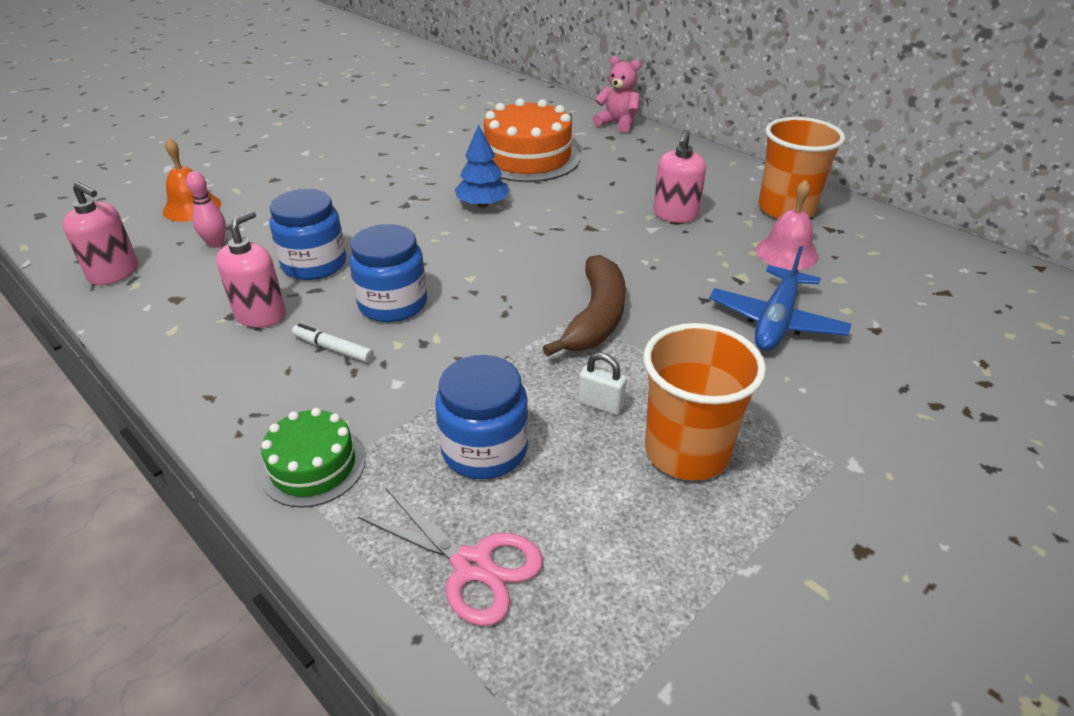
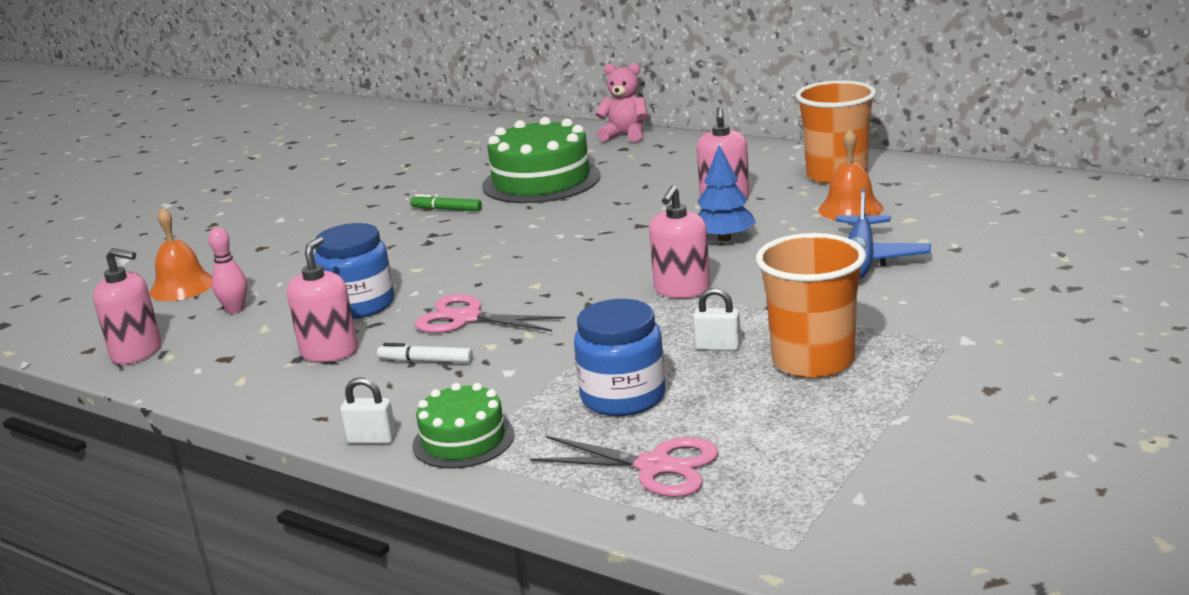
camera: 10 degrees left, 15 degrees down
(235, 440) = (372, 439): none -> white padlock
(393, 304) = (466, 318): blue jar -> pink scissors
(438, 172) = (446, 209): none -> green marker
(482, 204) = (514, 227): blue tree -> blue tree (724, 238)
(528, 158) = (541, 181): orange cake -> green cake
(595, 317) = (682, 290): brown banana -> pink soap dispenser
(787, 253) = (850, 209): pink bell -> orange bell

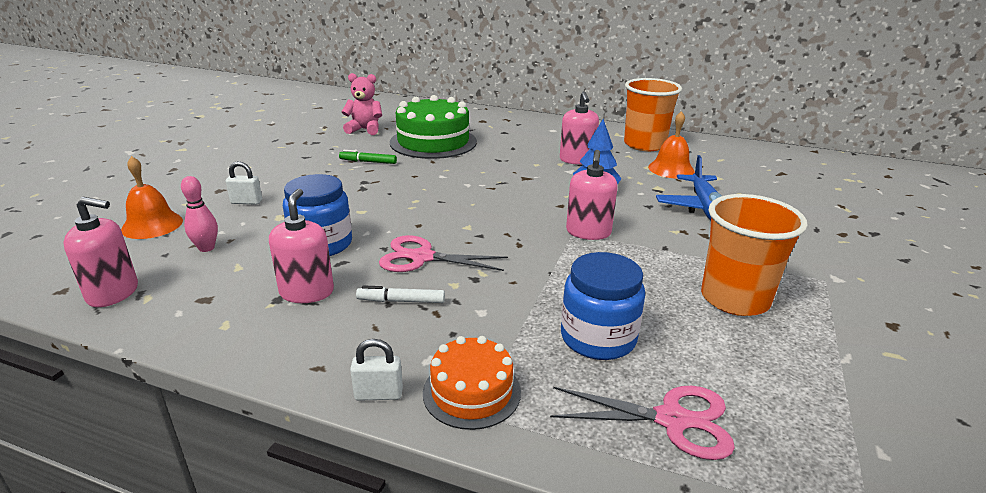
camera: 15 degrees left, 5 degrees up
(463, 440) = (471, 392): green cake -> orange cake
(625, 136) = (479, 112): pink teddy bear -> pink teddy bear (365, 129)
(718, 347) = (649, 285): white padlock -> white padlock (246, 202)

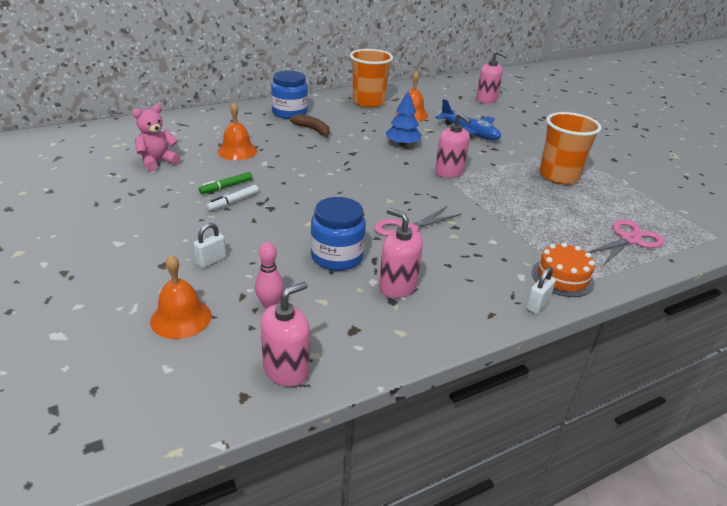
camera: 50 degrees left, 5 degrees up
(401, 301) = (451, 259): white marker -> white marker (233, 202)
(433, 142) = (237, 151): green cake -> orange bell
(532, 148) = (313, 130): none -> brown banana
(577, 160) = (354, 128): pink soap dispenser -> pink soap dispenser (486, 100)
(598, 338) = (553, 223): blue jar -> blue jar (289, 113)

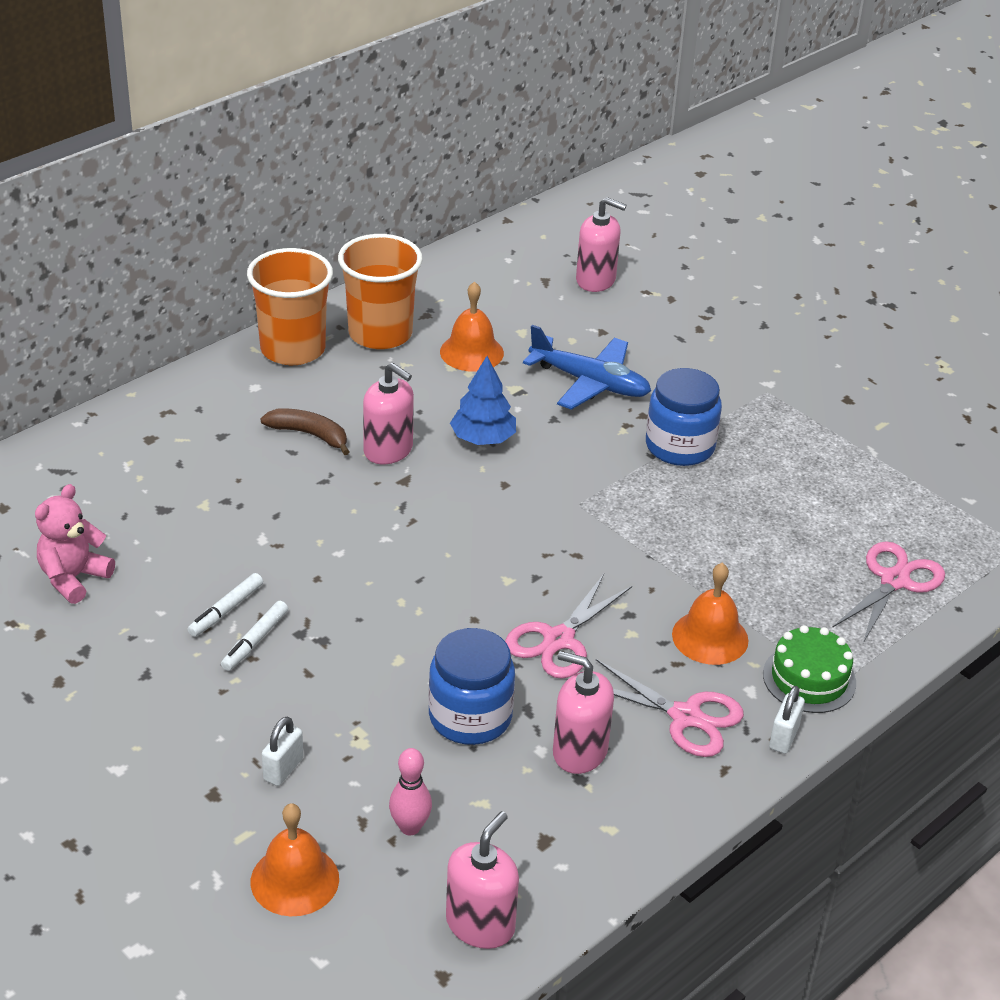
camera: 15 degrees left, 5 degrees up
(226, 187) = (226, 610): green marker -> white marker
(237, 151) = (200, 520): orange bell -> orange bell (710, 637)
(289, 113) = (246, 396): blue jar -> blue jar (680, 446)
(449, 172) = (584, 492): pink soap dispenser -> pink soap dispenser (388, 450)
(474, 282) = (686, 717): none -> pink scissors
(559, 176) = (765, 461): orange cup -> orange cup (293, 349)
(562, 277) = (809, 678): orange cake -> green cake

